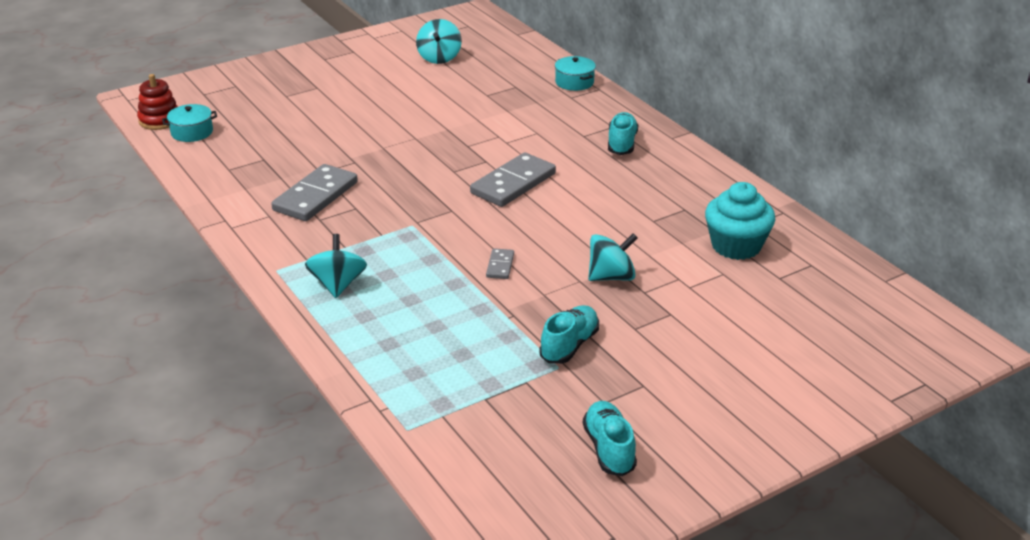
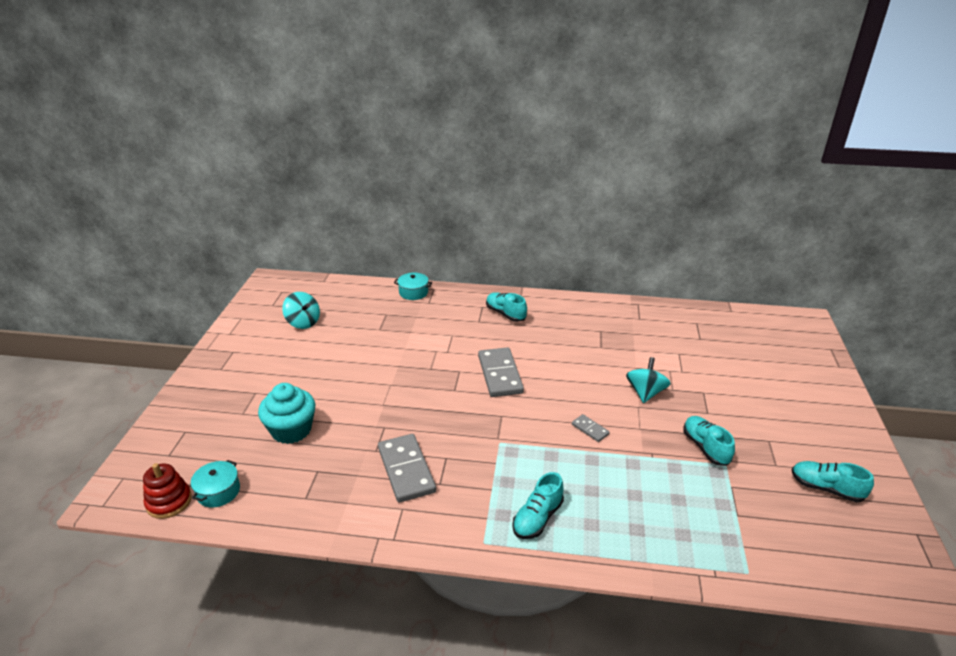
camera: 50 degrees left, 0 degrees up
(338, 284) = (537, 518): turquoise spinning top -> turquoise shoe
(736, 246) = (656, 335): turquoise cupcake -> turquoise cupcake (291, 430)

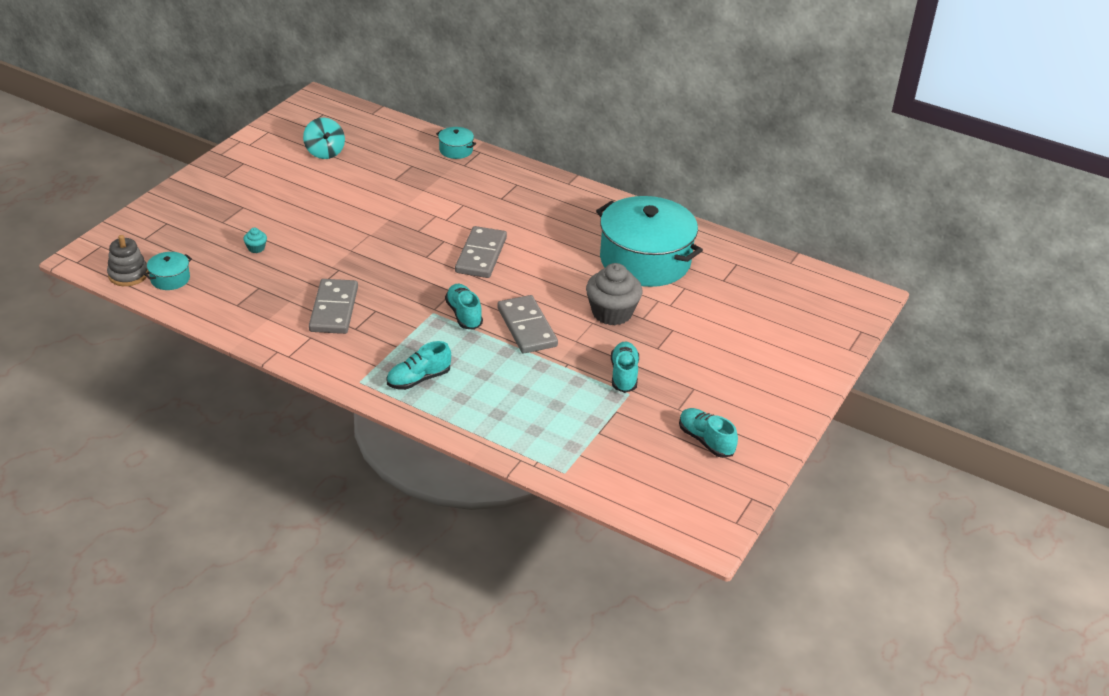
camera: 20 degrees right, 5 degrees up
(169, 502) = (128, 275): red stacking toy -> grey stacking toy
(291, 430) = (256, 248): turquoise cupcake -> turquoise cupcake, size x0.43
(505, 314) = (535, 198): turquoise shoe -> turquoise shoe (464, 314)
(590, 429) = (526, 327): grey domino -> grey domino, size x2.10
(630, 340) = (645, 260): none -> turquoise pot
(645, 393) = (612, 313): turquoise spinning top -> grey cupcake

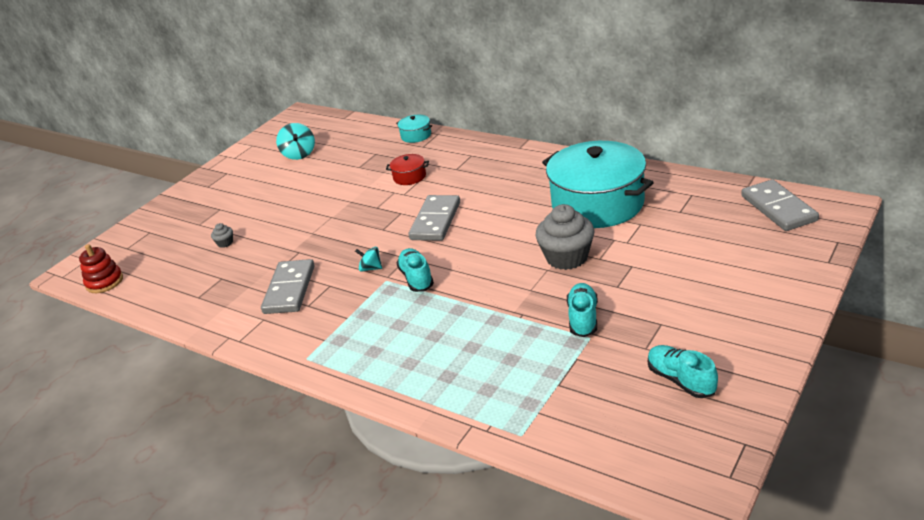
camera: 10 degrees right, 5 degrees down
(128, 275) = (104, 282): grey stacking toy -> red stacking toy
(170, 279) = (141, 281): turquoise pot -> none
(256, 248) = (225, 243): turquoise cupcake -> grey cupcake
(416, 298) = (371, 268): none -> turquoise spinning top
(418, 379) = (367, 348): turquoise shoe -> none
(451, 200) = (409, 177): none -> red pot
(526, 327) = (479, 283): grey domino -> grey domino (778, 208)

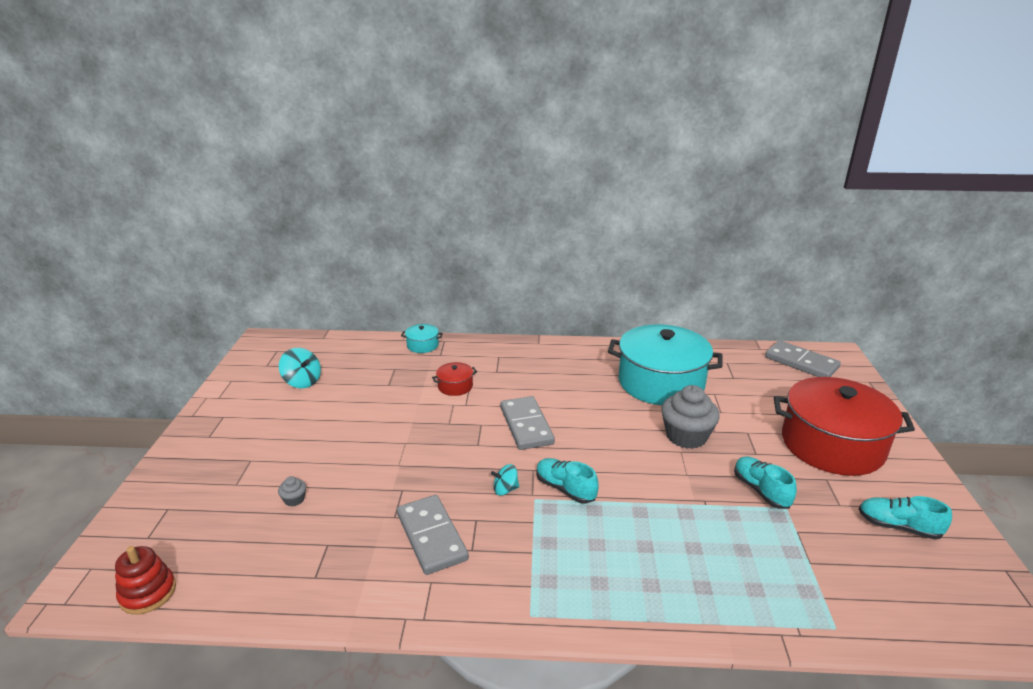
camera: 35 degrees left, 5 degrees down
(707, 295) = (832, 445): none -> red pot

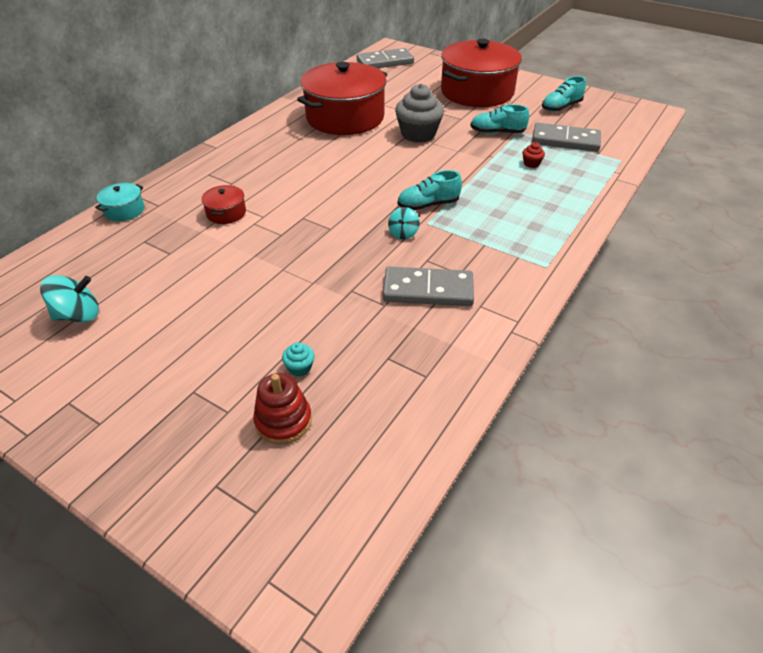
camera: 60 degrees left, 15 degrees up
(148, 593) = (357, 519): red stacking toy -> red stacking toy (283, 421)
(294, 499) = (299, 367): grey cupcake -> turquoise cupcake
(526, 425) = (331, 195): grey domino -> grey domino (565, 140)
(661, 382) = (345, 117): turquoise pot -> red pot
(726, 540) = (531, 163): none -> red cupcake

